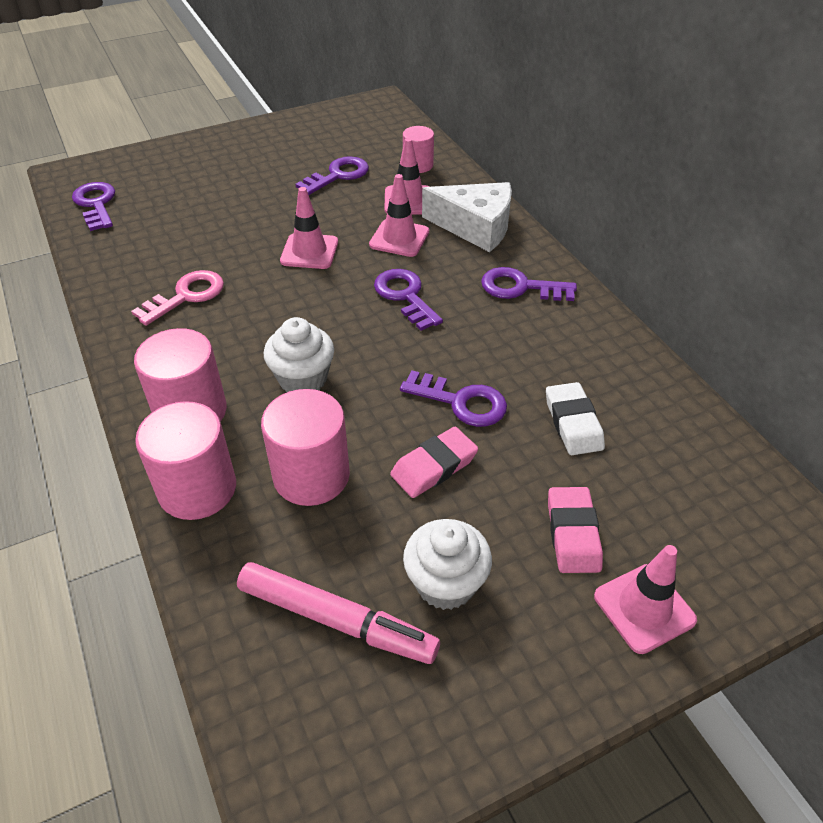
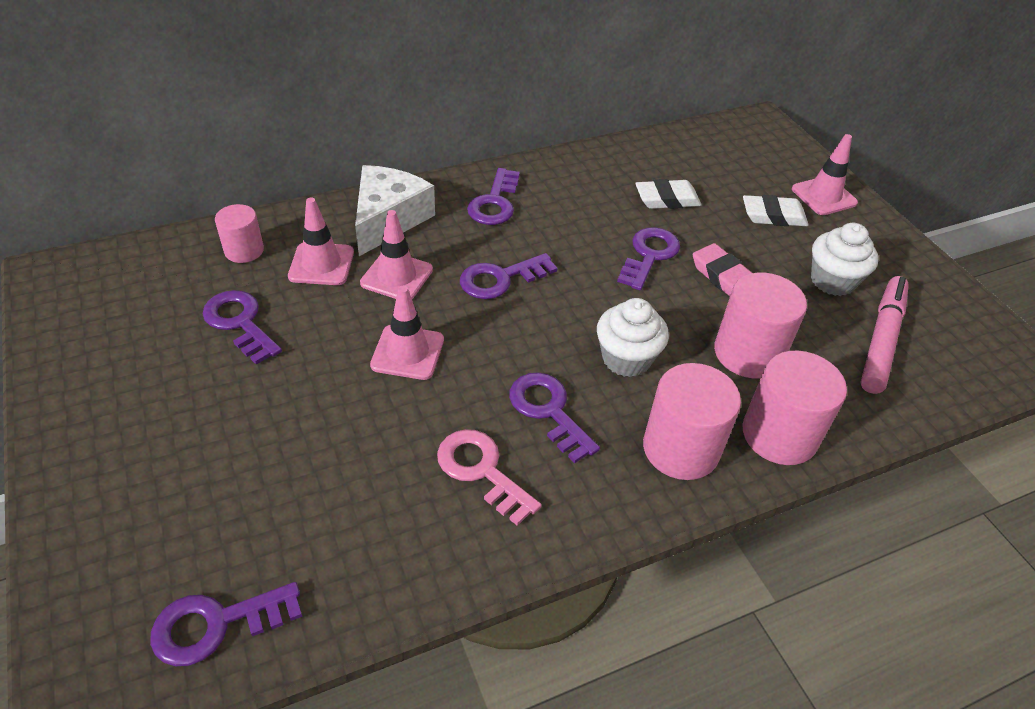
camera: 90 degrees left, 0 degrees up
(242, 329) = (548, 411): none -> purple key
(573, 533) = (773, 216): pink eraser -> white eraser

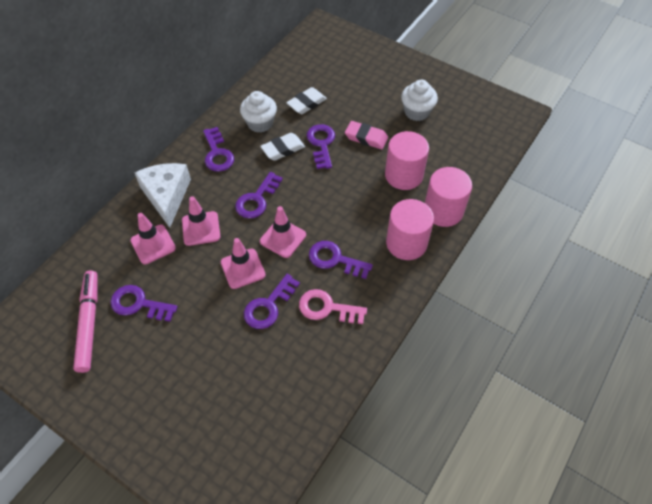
camera: 30 degrees left, 10 degrees up
(217, 624) = (267, 453): purple key -> purple key (269, 306)
(244, 250) = (100, 261): pink cylinder -> none
(626, 359) = (351, 210): white cupcake -> white cupcake (260, 123)
(773, 216) = (366, 86): white eraser -> white eraser (283, 149)
(824, 196) = (382, 61): pink traffic cone -> pink traffic cone (283, 238)
(881, 340) = (457, 134): pink marker -> pink marker (89, 323)

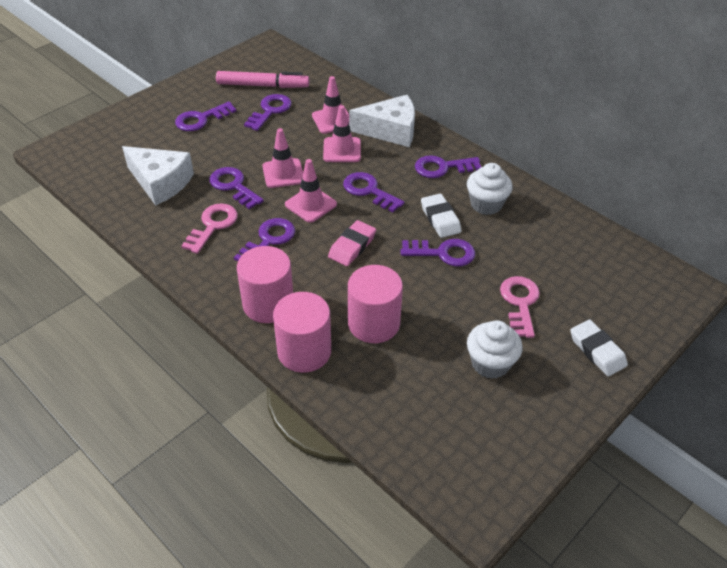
camera: 100 degrees right, 10 degrees down
(159, 369) = (201, 119): none -> purple key
(274, 375) = (160, 182): none -> white cheese
(306, 103) = (518, 249): white eraser -> white eraser (597, 351)
(359, 100) = (520, 303): none -> pink key
(366, 137) = (447, 297): pink eraser -> pink eraser (352, 246)

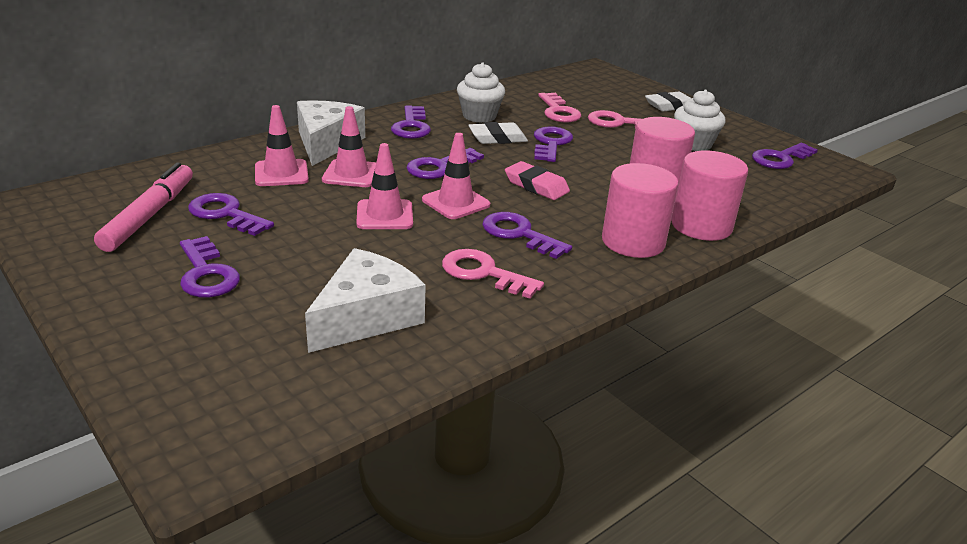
camera: 85 degrees left, 15 degrees down
(233, 186) = (400, 253): purple key -> purple key (780, 159)
(527, 257) = (558, 111): none -> pink key

